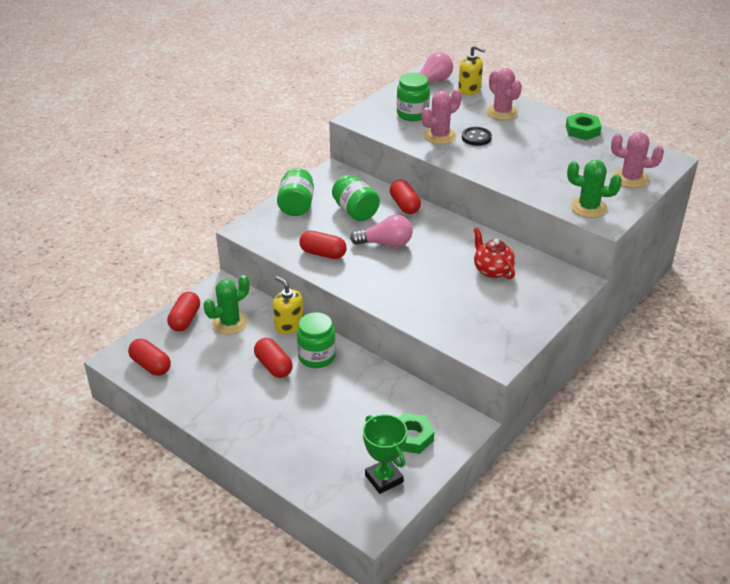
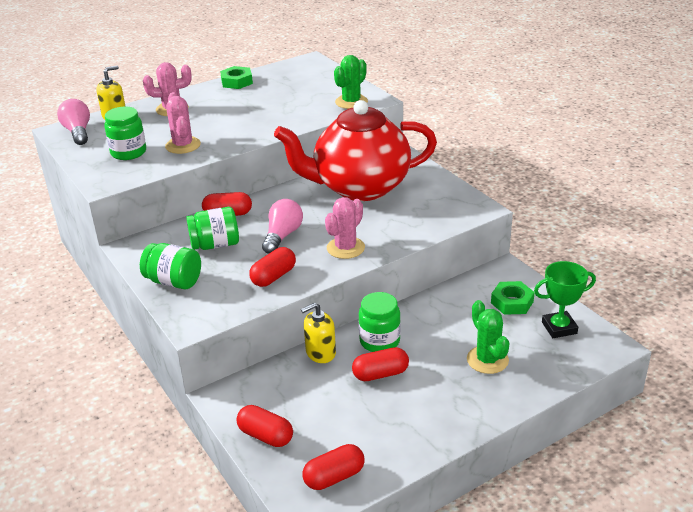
camera: 70 degrees left, 5 degrees down
(230, 323) = (292, 398): green cactus -> green cactus (487, 360)
(476, 137) = (203, 128): black button -> none
(492, 270) = (360, 187): red teapot -> red teapot, size x2.46
(631, 178) = (323, 78): pink cactus -> pink cactus (345, 248)

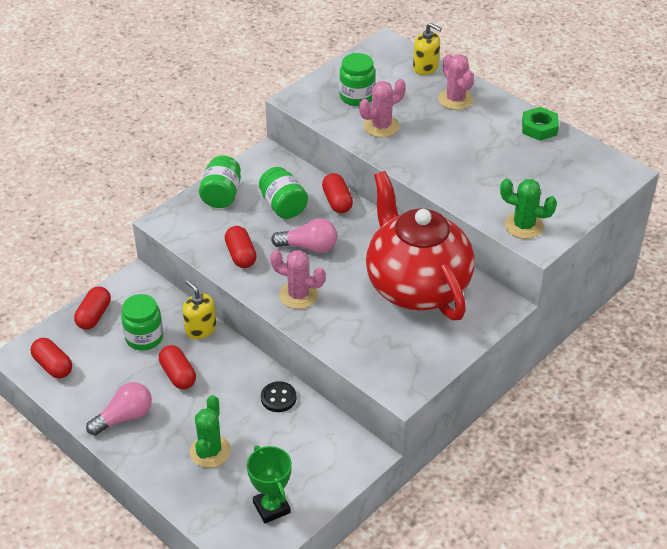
camera: 75 degrees right, 10 degrees up
(78, 132) = (386, 55): pink light bulb -> pink light bulb (124, 417)
(273, 277) = (241, 255): red capsule -> red capsule turned 45 degrees clockwise
(379, 341) = (224, 367): green jar -> green jar (144, 337)
(429, 310) = (278, 398): none -> black button
(487, 360) = (210, 451): green cactus -> green cactus turned 45 degrees counterclockwise
(512, 302) = (307, 464): green nut -> none

